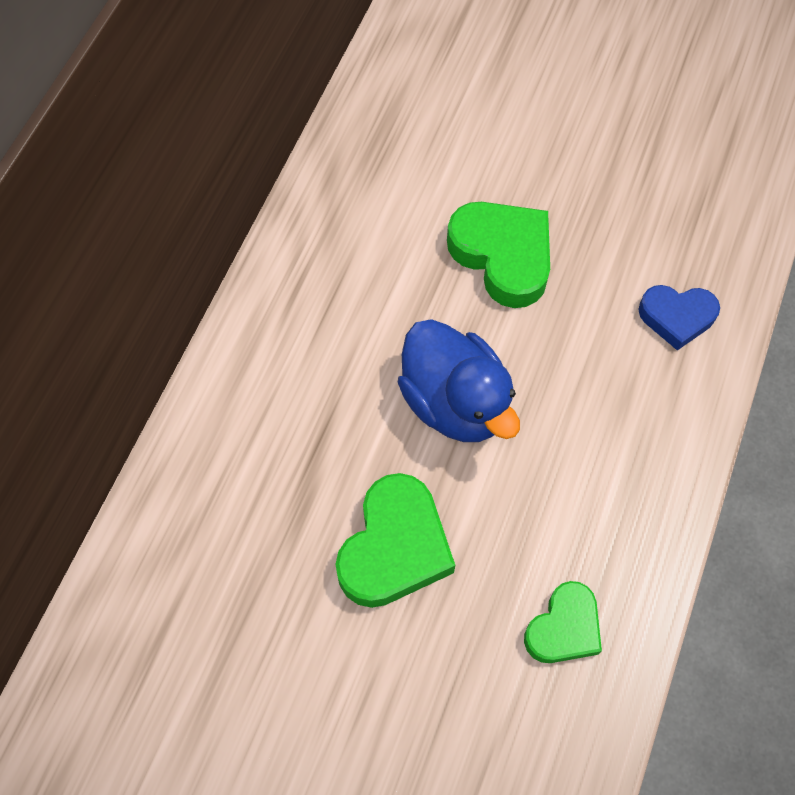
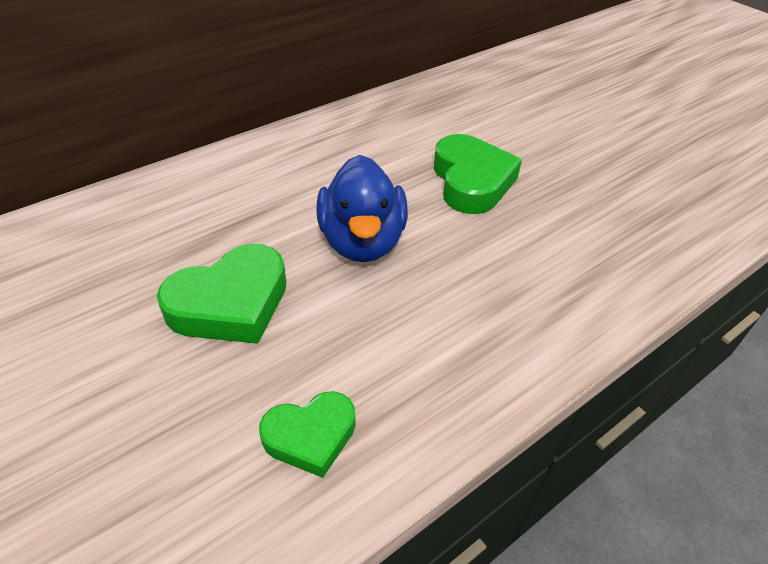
camera: 30 degrees right, 20 degrees down
(676, 317) = (590, 270): blue heart -> none

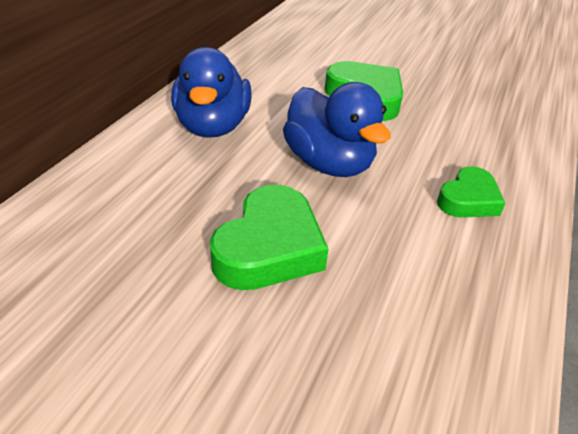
camera: 30 degrees left, 5 degrees down
(291, 170) = (212, 126): none -> blue duck
(310, 436) = (438, 321): green heart -> green heart (468, 199)

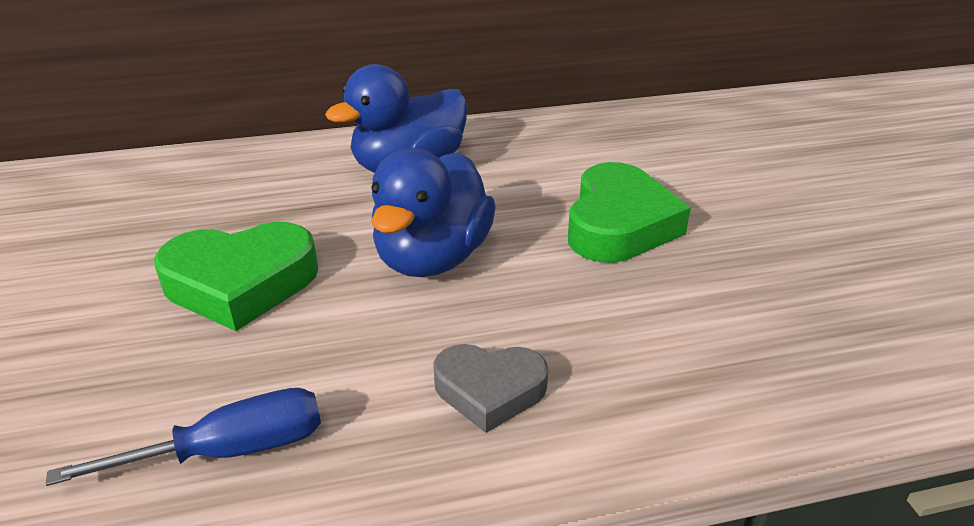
camera: 55 degrees right, 5 degrees down
(448, 314) = (229, 450): none -> blue screwdriver
(468, 199) = (489, 390): green heart -> grey heart

